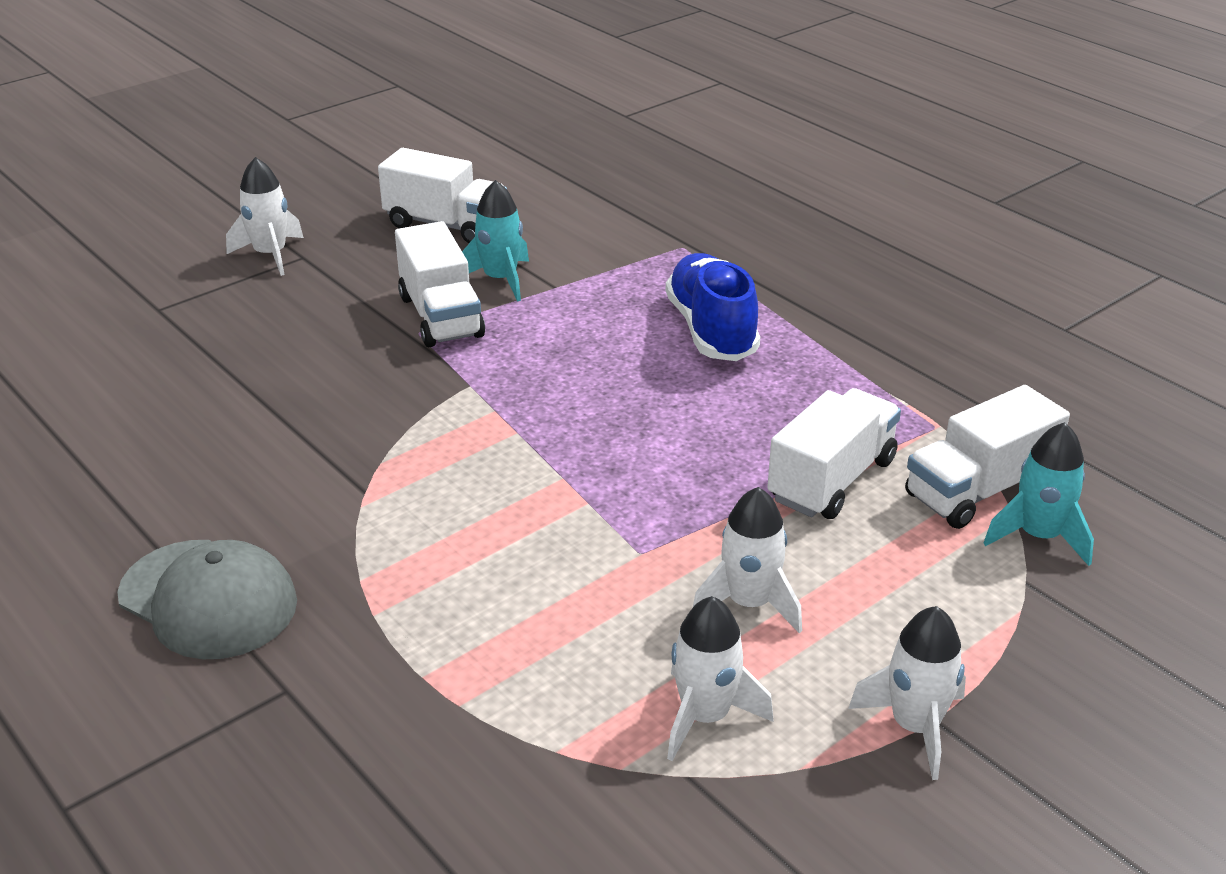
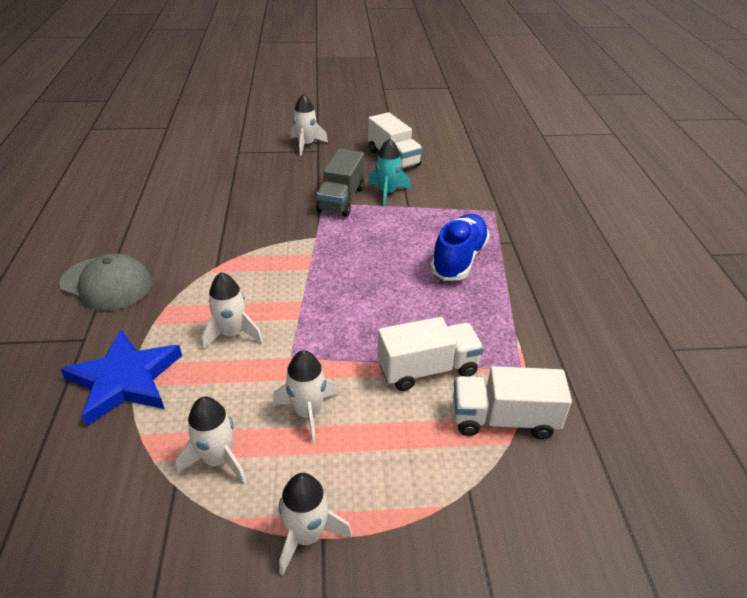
camera: 35 degrees right, 5 degrees up
(208, 599) = (107, 284): grey cap -> grey cap turned 45 degrees counterclockwise
(438, 703) = (125, 380): none -> blue star
(440, 316) = (341, 200): white truck -> grey truck
(518, 566) = (232, 333): none -> white rocket
(1039, 536) = (508, 467): turquoise rocket -> none

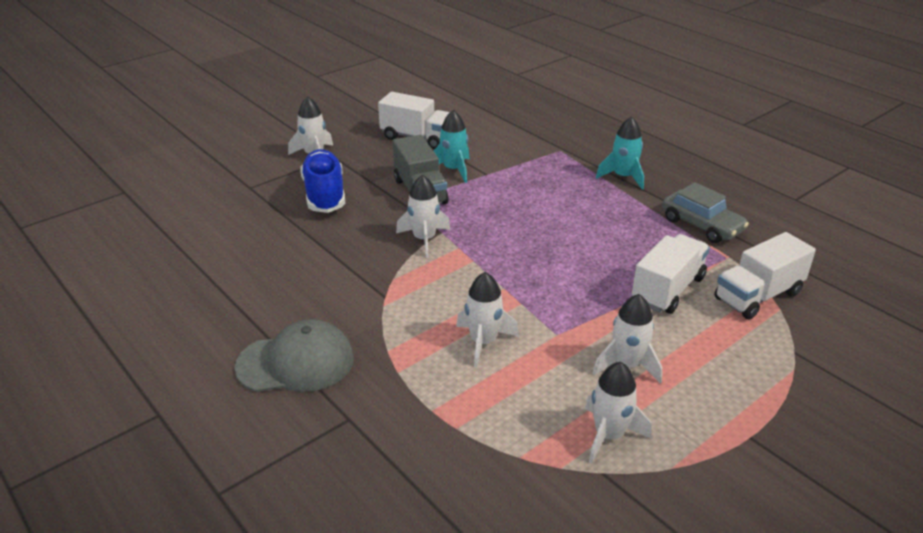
camera: 35 degrees left, 5 degrees down
(125, 380) = (443, 427): blue star -> none
(307, 535) = (739, 441): white rocket -> white rocket (424, 239)
(459, 259) = (583, 199): blue shoe -> blue shoe (324, 194)
(520, 255) = (623, 177): none -> turquoise rocket
(537, 329) = (701, 225): none -> grey car

